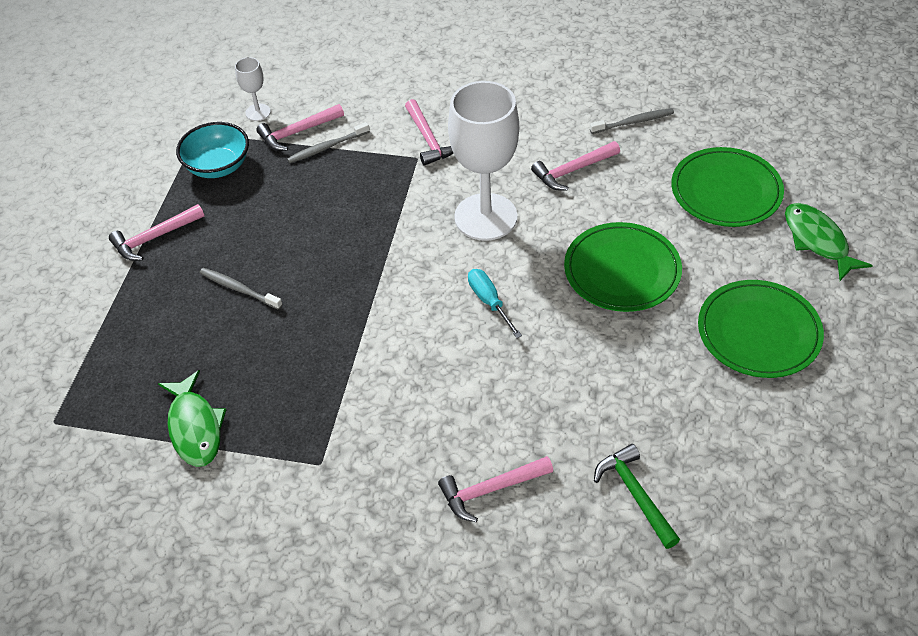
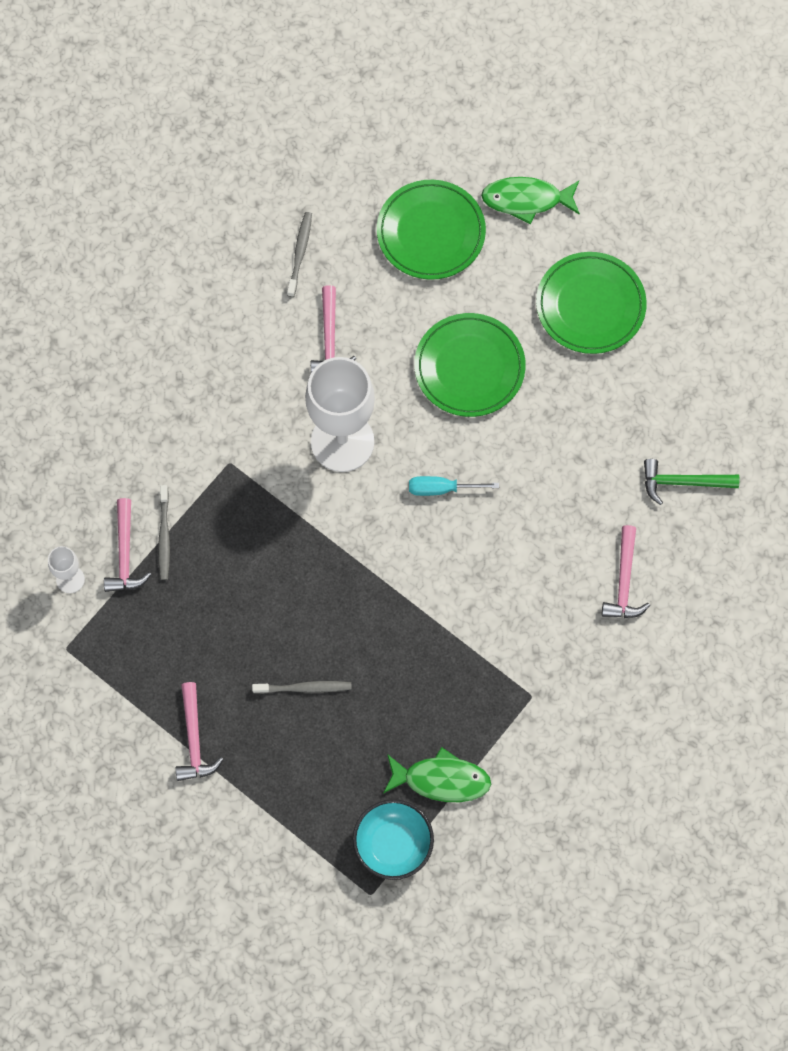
camera: 65 degrees left, 20 degrees up
(218, 166) = (128, 647): turquoise bowl -> turquoise bowl (393, 845)
(238, 289) = (305, 688): grey toothbrush -> grey toothbrush turned 150 degrees counterclockwise
(428, 139) = (211, 440): pink hammer -> none

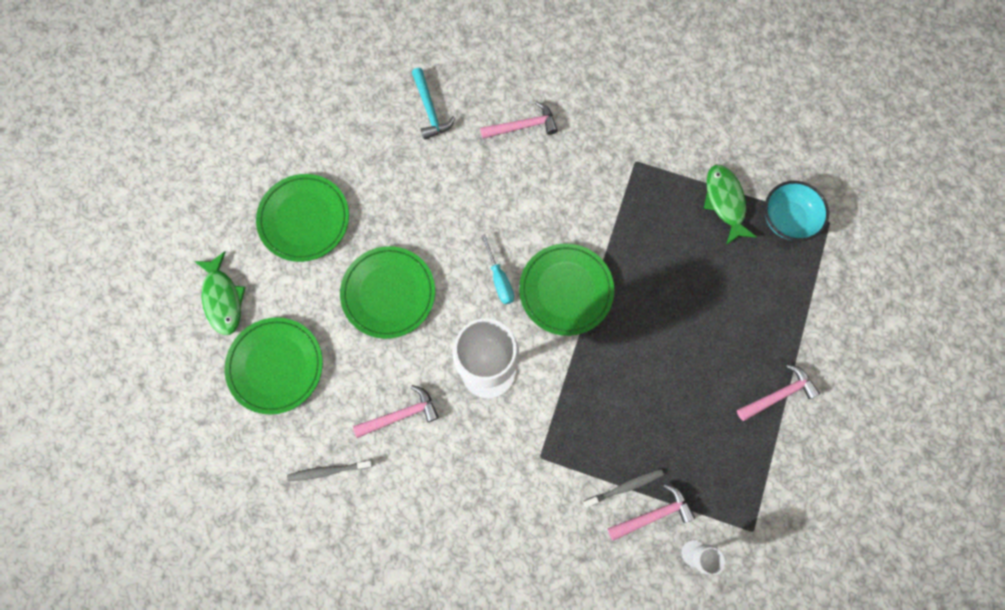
camera: 110 degrees left, 5 degrees up
(305, 688) = (700, 325): grey toothbrush -> none
(401, 556) = (566, 290): none -> green plate
(683, 482) = (430, 110): green hammer -> turquoise hammer

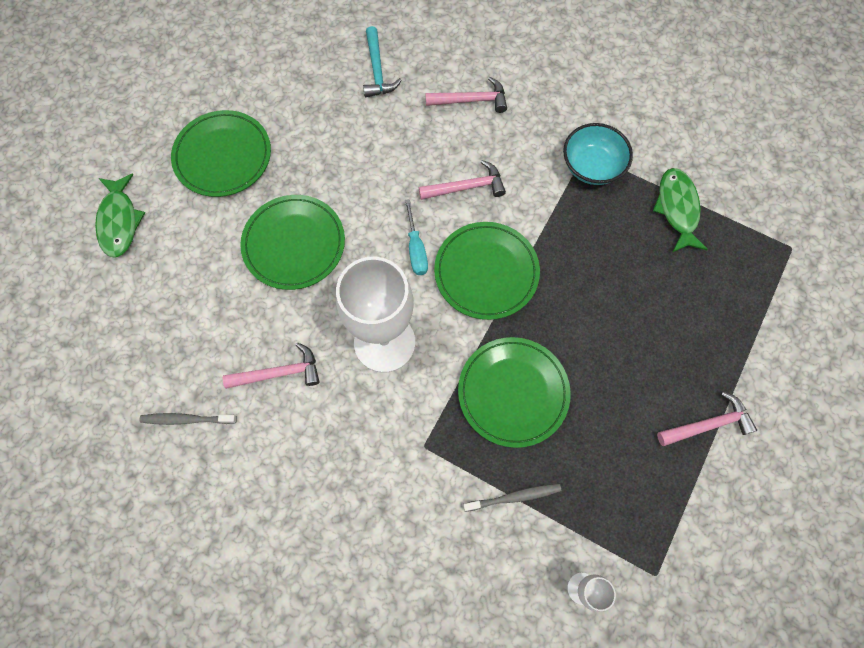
camera: 10 degrees right, 5 degrees down
(276, 366) = (157, 299): green plate -> green plate (513, 392)
(653, 514) = (541, 534): pink hammer -> pink hammer (466, 187)
(787, 219) = (744, 237): turquoise bowl -> turquoise bowl (592, 166)

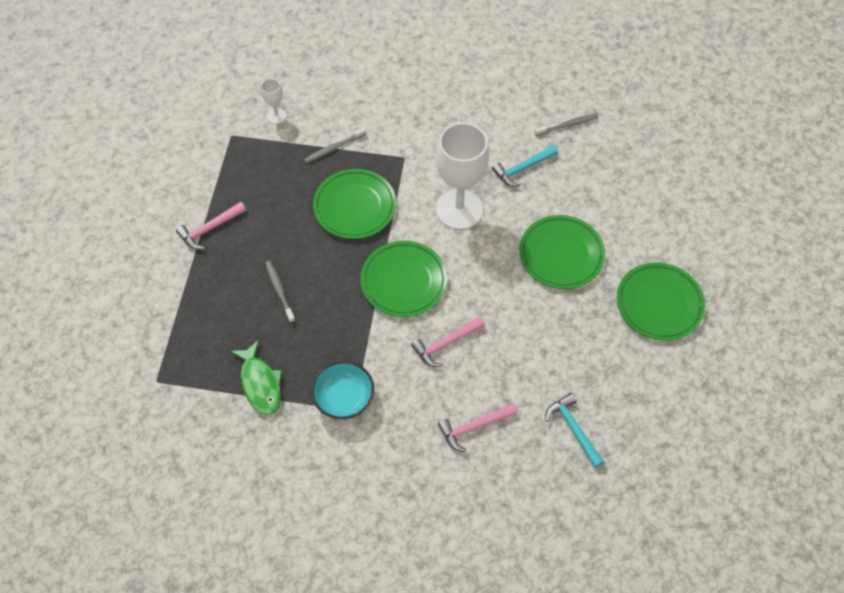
camera: 160 degrees right, 10 degrees down
(119, 221) = (703, 228): green fish -> none
(279, 373) = (523, 168): pink hammer -> turquoise hammer
(416, 249) = (465, 280): turquoise screwdriver -> none
(635, 309) = (279, 290): none -> grey toothbrush

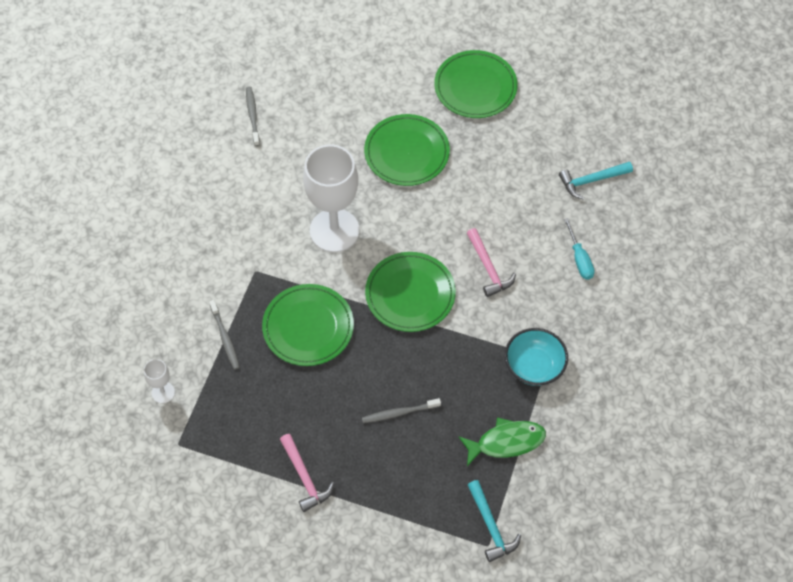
camera: 80 degrees left, 0 degrees up
(474, 427) = (579, 259): pink hammer -> turquoise screwdriver
(523, 168) = (297, 165): turquoise hammer -> turquoise hammer (491, 526)

